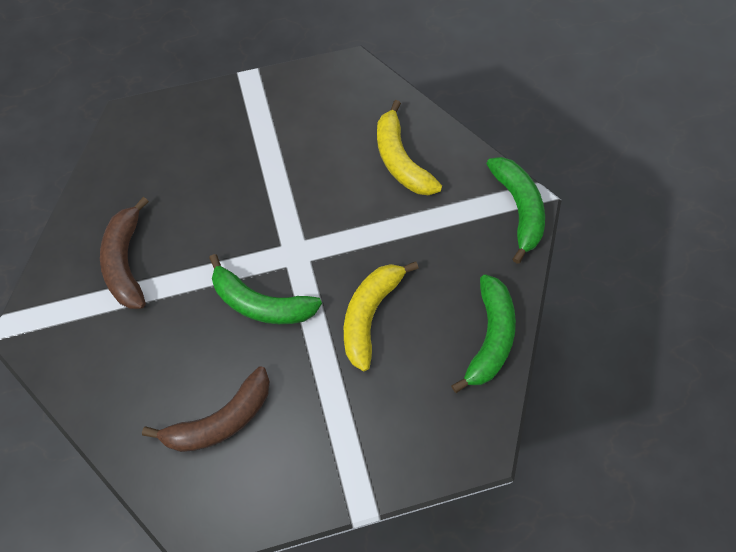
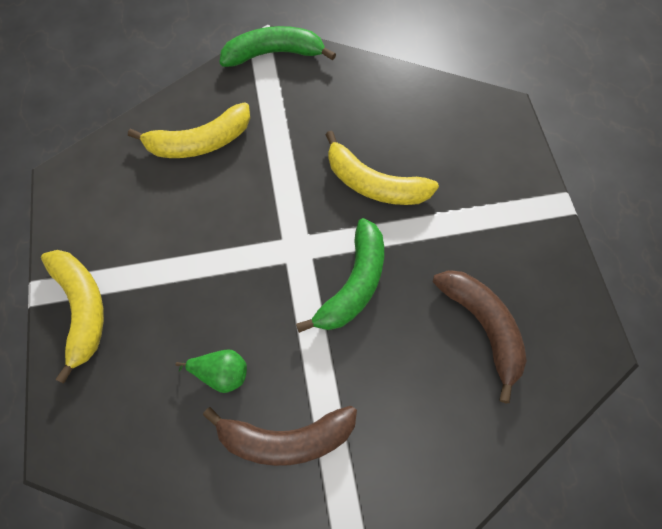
camera: 85 degrees left, 0 degrees up
(180, 209) = (221, 374): none -> green pear
(234, 105) = (82, 309): none -> yellow banana
(489, 337) = (402, 91): green banana -> none

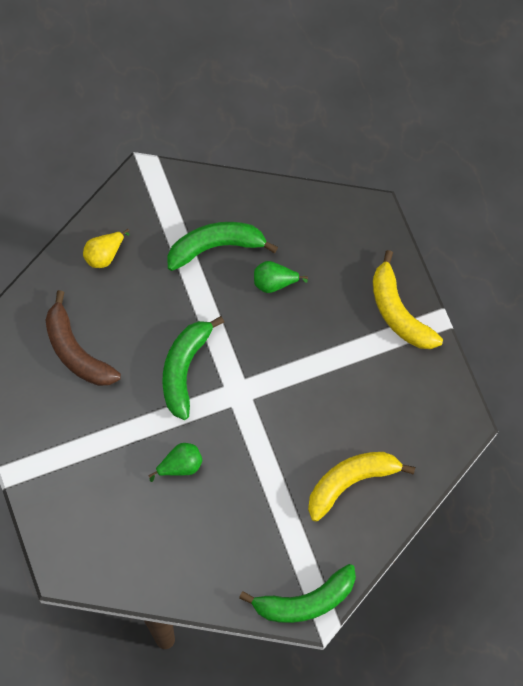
camera: 170 degrees right, 5 degrees up
(286, 439) = (216, 246): brown banana -> green banana
(374, 184) = (180, 465): yellow banana -> green pear
(439, 455) = (104, 254): none -> yellow pear

